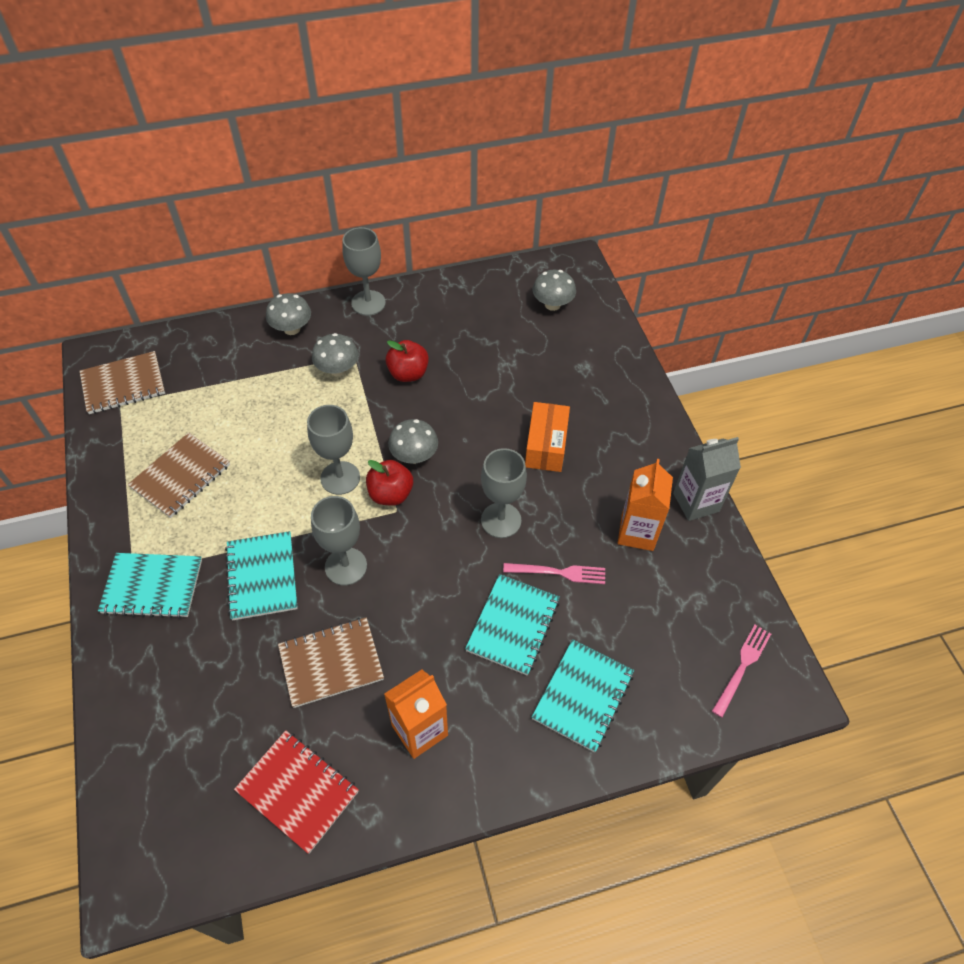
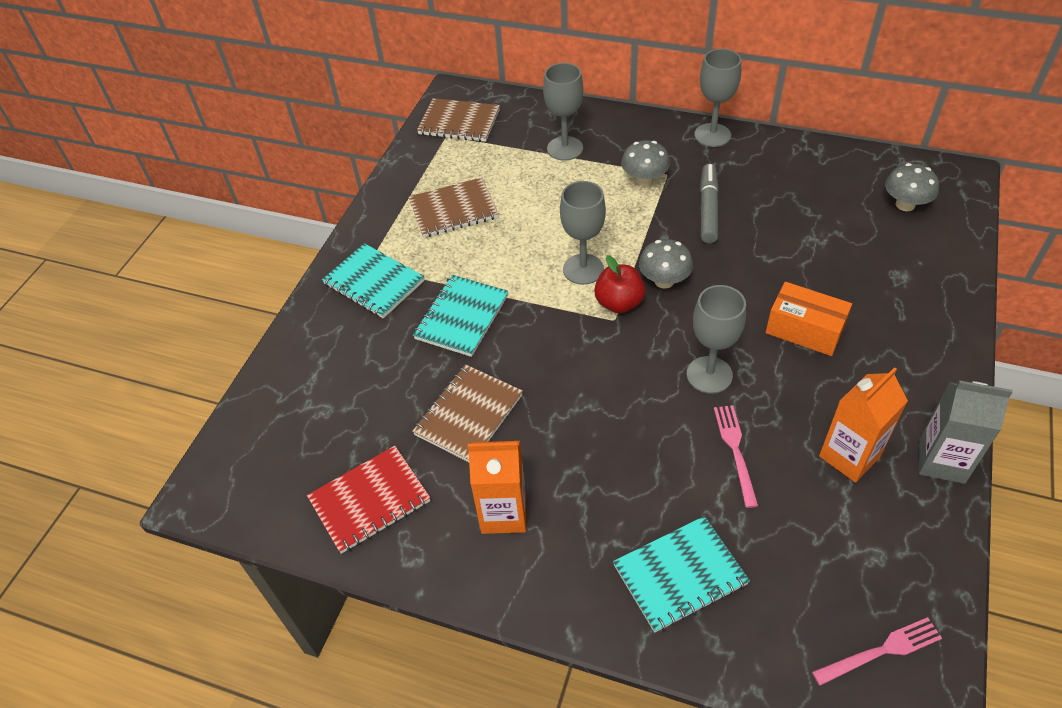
camera: 40 degrees right, 5 degrees down
(292, 329) = (627, 131): grey mushroom -> none
(298, 791) = (370, 501): red notebook -> red notebook turned 75 degrees clockwise
(331, 663) = (468, 415): brown notebook -> brown notebook turned 75 degrees counterclockwise
(346, 566) = (536, 343): grey goblet -> grey goblet (565, 148)
(408, 373) = (708, 209): red apple -> grey marker
(513, 625) = (655, 473): turquoise notebook -> none
(546, 446) = (804, 330): orange box -> orange box turned 75 degrees clockwise
(558, 572) = (735, 450): pink fork -> pink fork turned 135 degrees counterclockwise

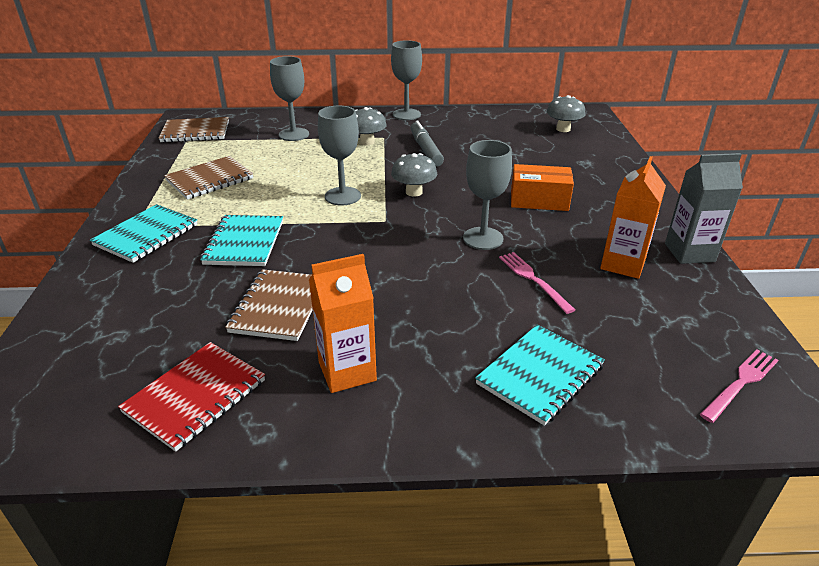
camera: 25 degrees left, 15 degrees down
(374, 283) = (146, 235): turquoise notebook -> turquoise notebook turned 75 degrees counterclockwise
(619, 303) = (384, 210): red apple -> none

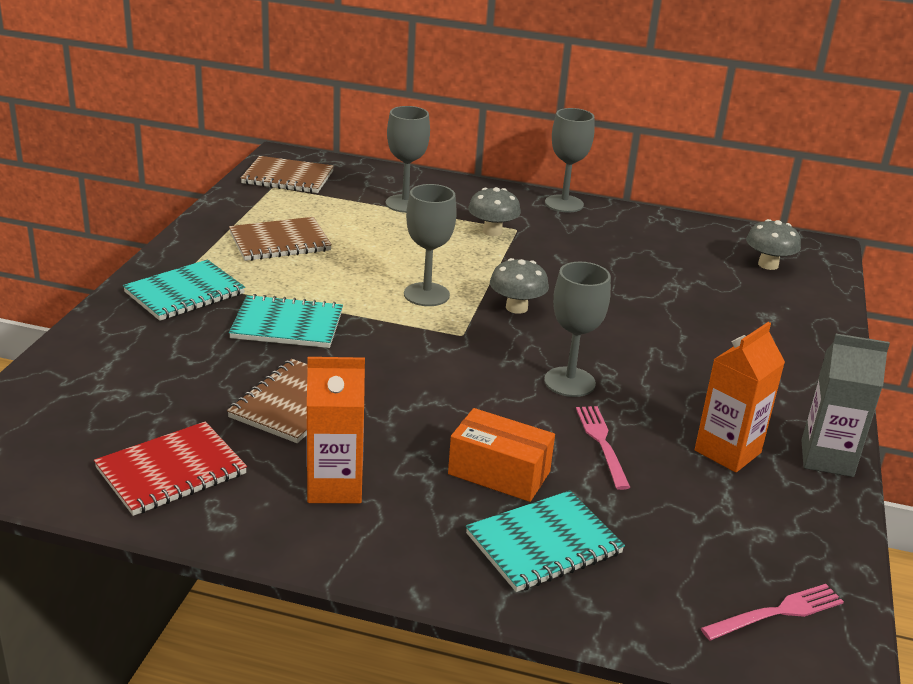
camera: 15 degrees right, 5 degrees down
(244, 242) = (287, 325): turquoise notebook -> turquoise notebook turned 75 degrees clockwise
(425, 150) = (562, 256): grey marker -> none
(539, 200) = (671, 352): orange box -> orange box (499, 473)

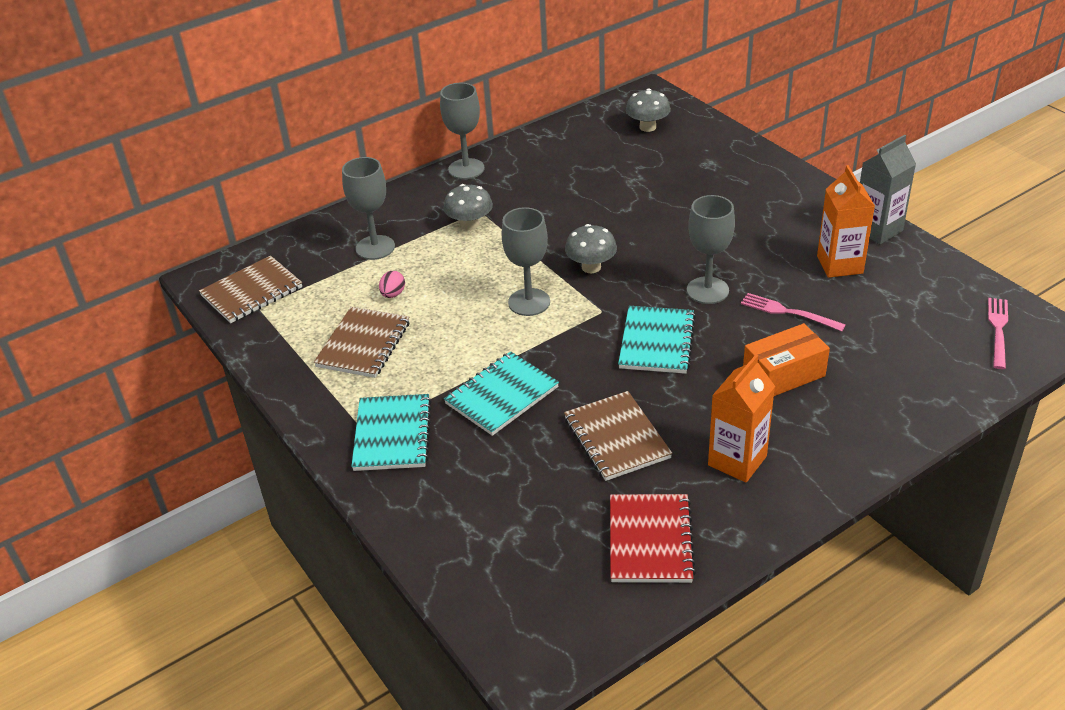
camera: 45 degrees left, 10 degrees up
(357, 232) = (393, 294): none -> pink egg
(544, 544) = (872, 391): turquoise notebook -> turquoise notebook (657, 342)

